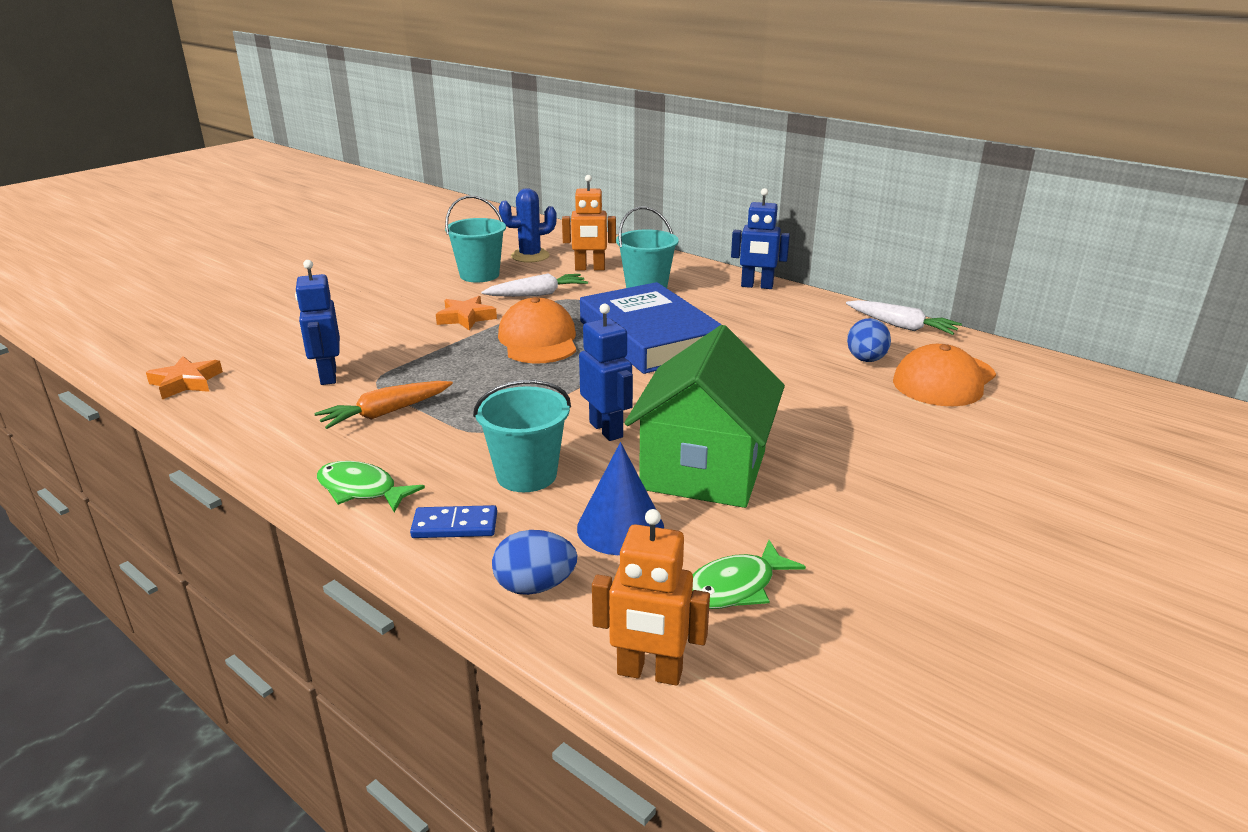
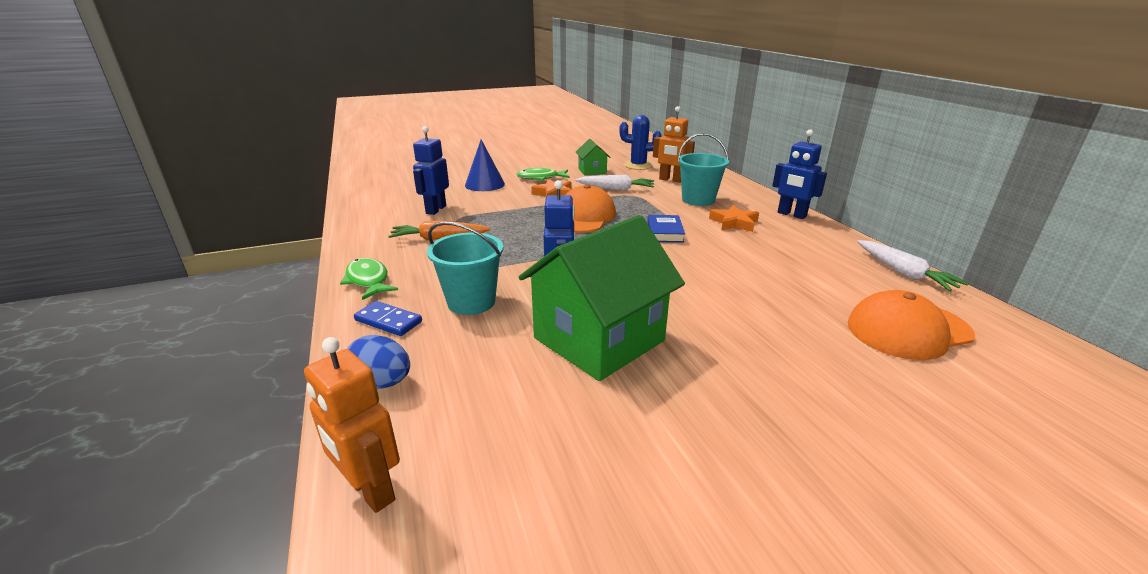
camera: 30 degrees right, 0 degrees up
(186, 382) = (364, 196): orange star -> orange star (734, 223)
(479, 275) = (592, 171): turquoise bucket -> green house
(620, 527) = (488, 361): blue cone -> blue cone (484, 184)
(650, 337) = (665, 232): blue book -> blue book, size x0.42
(735, 587) = (517, 446): green fish -> green fish (540, 178)
(866, 360) = (838, 292): blue egg -> none

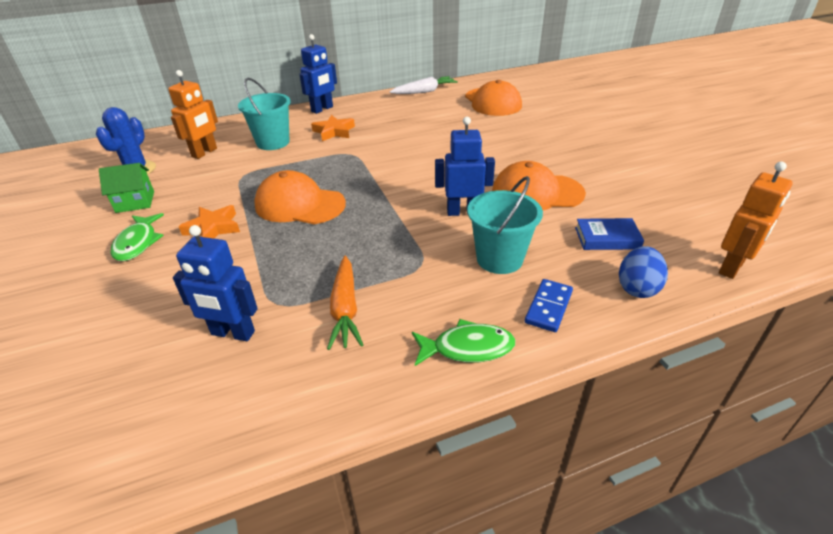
camera: 90 degrees left, 10 degrees up
(368, 280) = (467, 348): green fish -> green fish turned 150 degrees counterclockwise
(484, 184) = (134, 296): blue cone -> none
(599, 339) = (537, 193): green house -> orange cap
(616, 189) = (217, 185): white carrot -> none
(665, 232) = (349, 162): blue book -> blue book (607, 238)

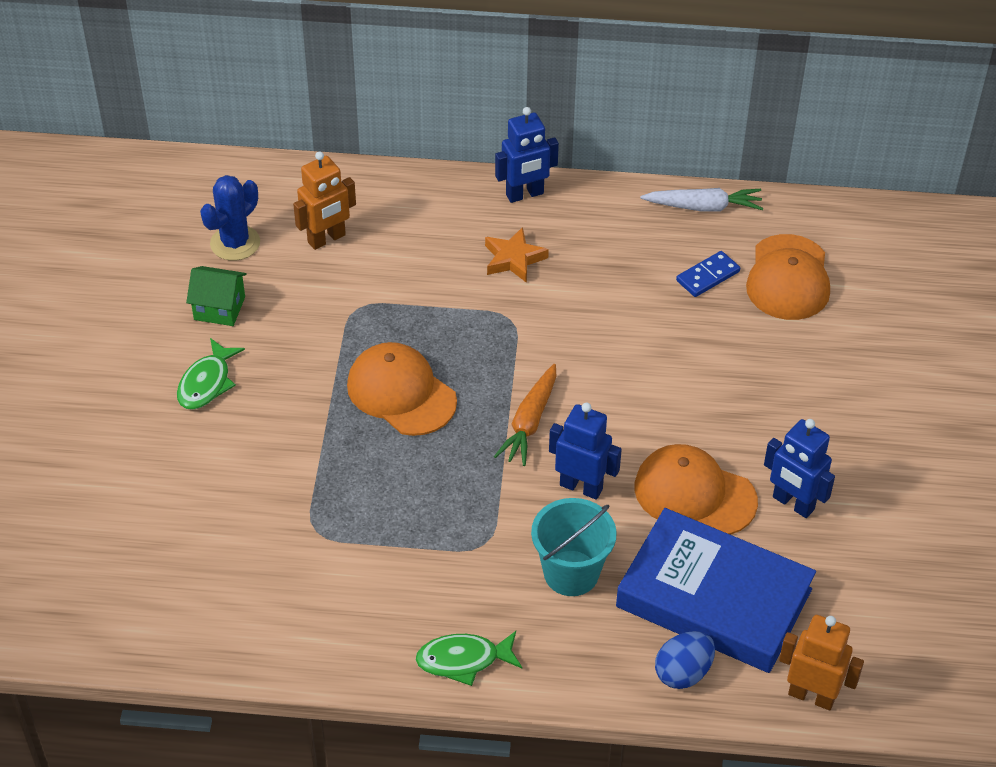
camera: 25 degrees right, 10 degrees up
(213, 228) = (291, 392): orange star -> none
(232, 333) = (262, 548): blue robot -> blue robot (793, 504)
(273, 142) = (421, 251): turquoise bucket -> none
(345, 309) = (377, 566): orange carrot -> orange carrot (530, 422)
(467, 348) = (463, 660): green fish -> green fish turned 150 degrees clockwise
(548, 307) = (573, 653): blue domino -> blue domino (708, 276)
(607, 238) = (714, 598): blue book -> blue book, size x2.36
(732, 267) = (811, 696): orange robot -> orange robot turned 135 degrees counterclockwise

